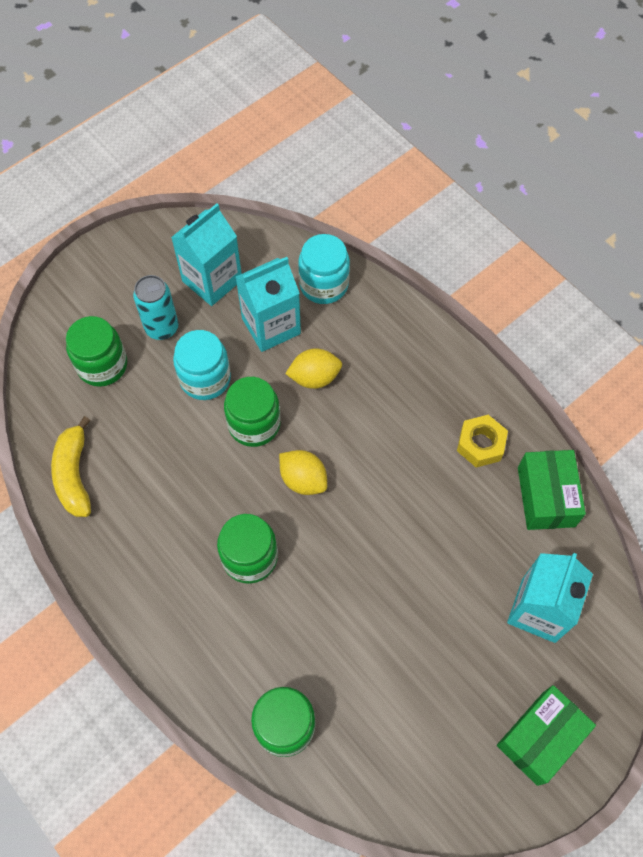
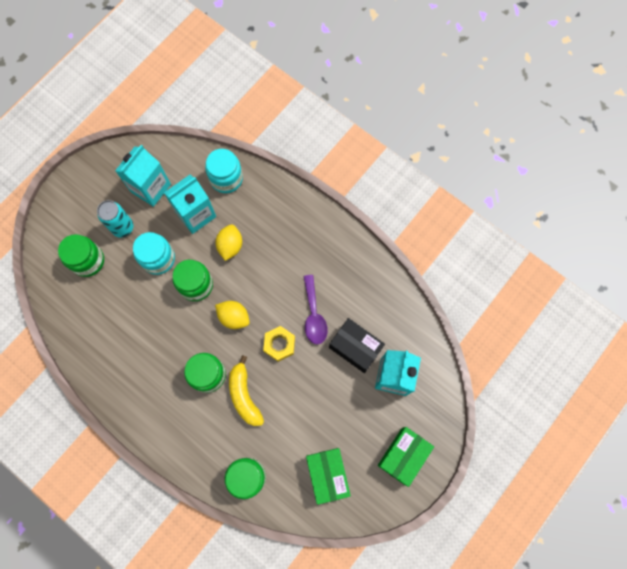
camera: 10 degrees left, 10 degrees up
(74, 474) = (84, 339): yellow banana -> yellow banana (244, 395)
(314, 377) = (230, 246): yellow lemon -> yellow lemon turned 60 degrees counterclockwise
(425, 497) = (314, 315): none -> purple spoon
(480, 444) = (344, 274): yellow nut -> yellow nut (279, 344)
(484, 556) = (355, 347): none -> black box
(546, 497) = (390, 302): green box -> green box (327, 474)

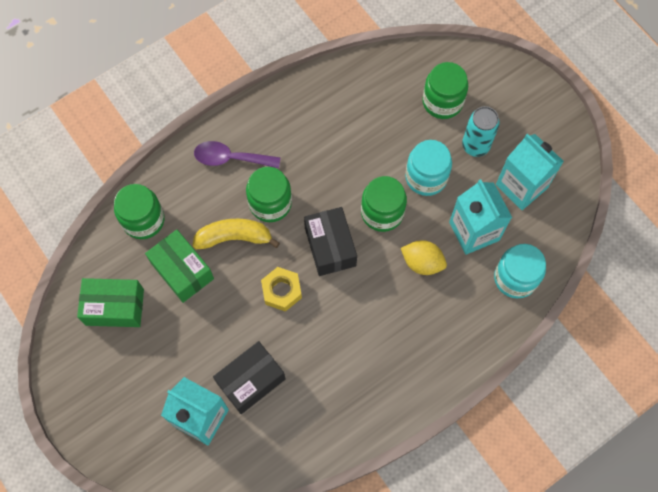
camera: 105 degrees right, 5 degrees down
(234, 317) = (330, 247): yellow lemon -> black box
(314, 315) = (306, 341): purple spoon -> purple spoon (230, 158)
(403, 456) = (104, 401): green box -> green box (182, 271)

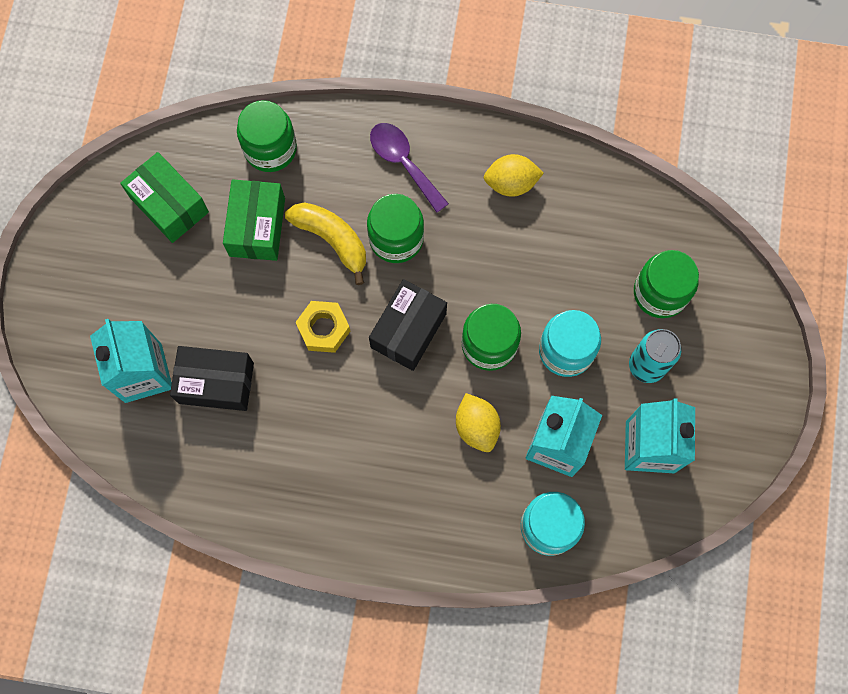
camera: 45 degrees right, 5 degrees up
(303, 116) = (511, 183): none -> yellow lemon

